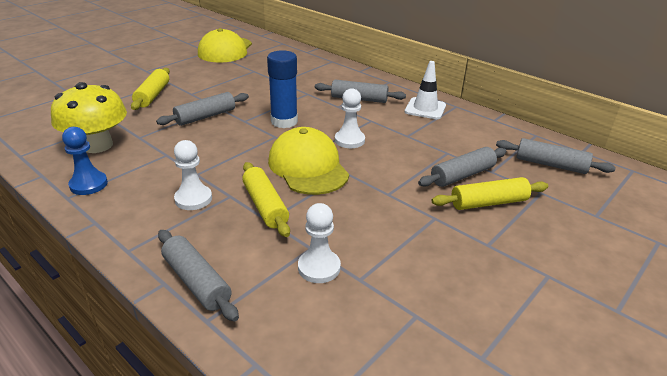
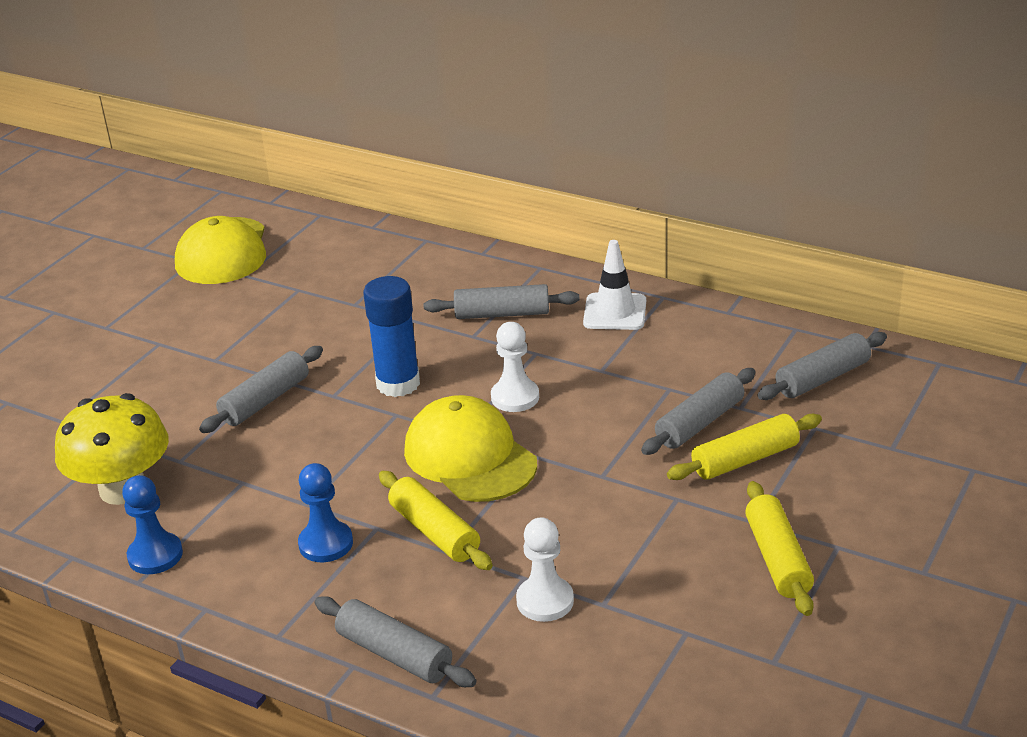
camera: 10 degrees left, 0 degrees up
(153, 95) = (151, 377): yellow rolling pin -> yellow rolling pin (778, 559)
(193, 199) = (326, 544): white pawn -> blue pawn
(550, 165) = (822, 378): grey rolling pin -> grey rolling pin turned 45 degrees counterclockwise

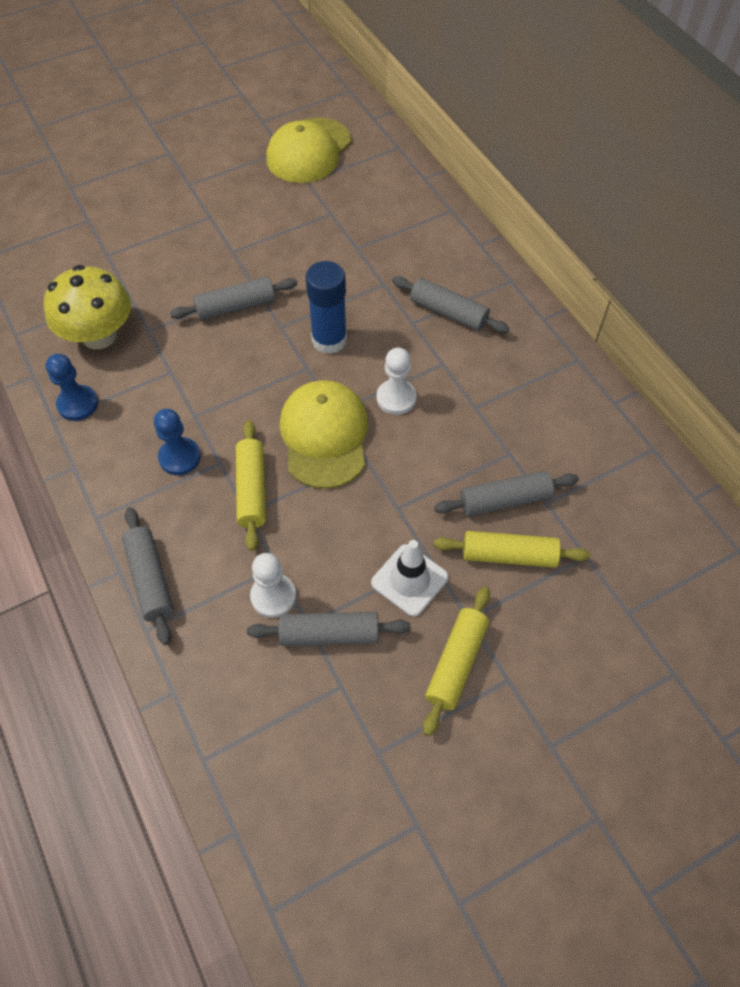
camera: 30 degrees right, 25 degrees up
(615, 312) = (530, 355): white traffic cone -> white traffic cone (409, 580)
(822, 378) = (632, 511): grey rolling pin -> grey rolling pin (329, 634)

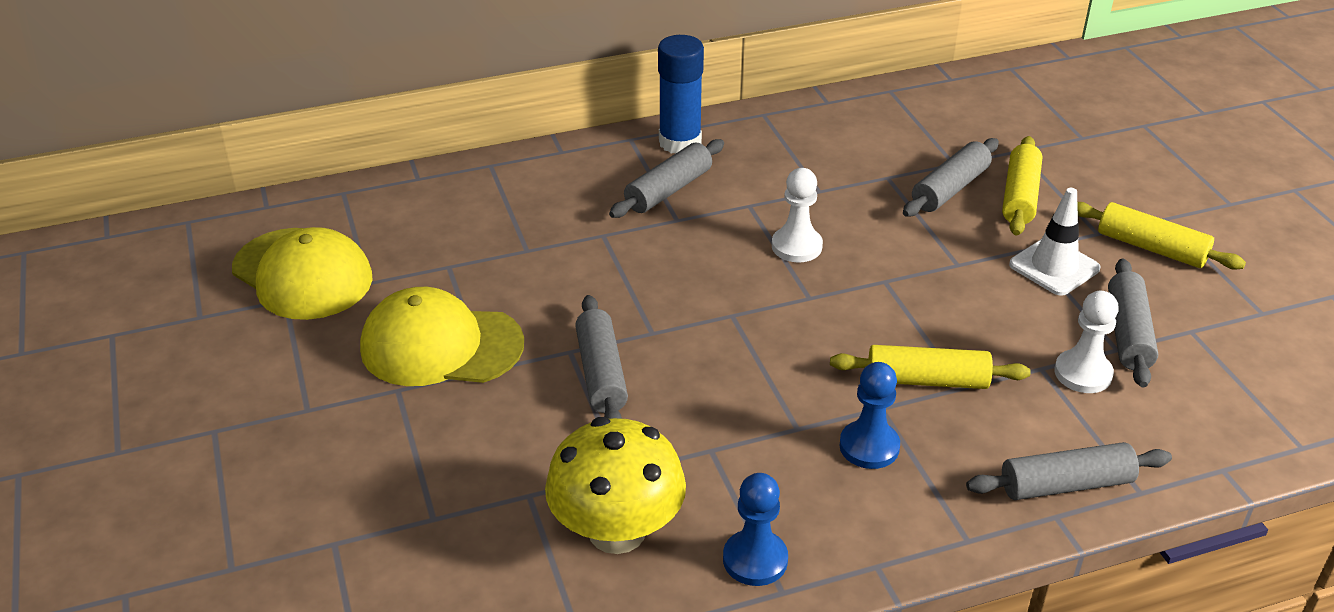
camera: 80 degrees left, 20 degrees down
(324, 436) = (847, 310): yellow cap -> yellow cap (441, 346)
(329, 340) = (688, 291): blue glue stick -> blue glue stick (680, 142)
(504, 500) = (950, 189): grey rolling pin -> grey rolling pin turned 45 degrees clockwise

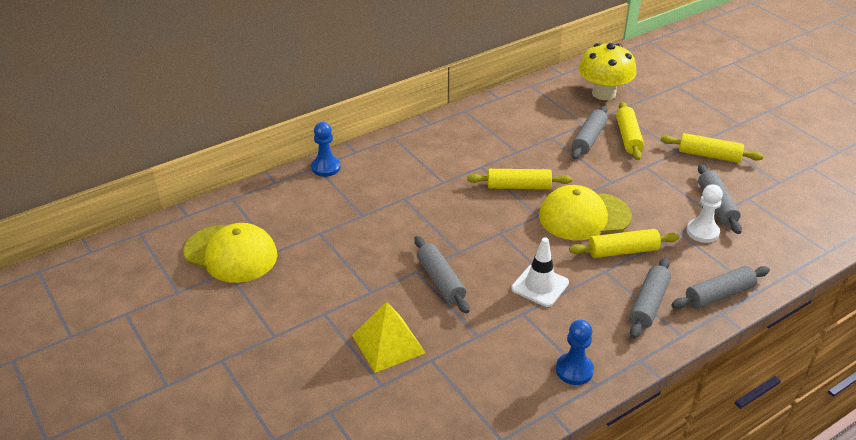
camera: 15 degrees left, 0 degrees up
(441, 346) = (338, 282): yellow cap -> yellow cap (584, 216)
(473, 456) = (388, 344): none -> yellow pyramid
(617, 531) = (491, 370): yellow mushroom -> yellow mushroom (603, 93)
(668, 190) = (430, 165): grey rolling pin -> grey rolling pin (648, 304)
(680, 142) = (424, 135): blue glue stick -> none
(796, 246) = (518, 186): white pawn -> yellow rolling pin
(869, 447) = (608, 294): blue pawn -> blue pawn (326, 167)
(1054, 267) = (663, 174): white traffic cone -> white traffic cone (540, 286)

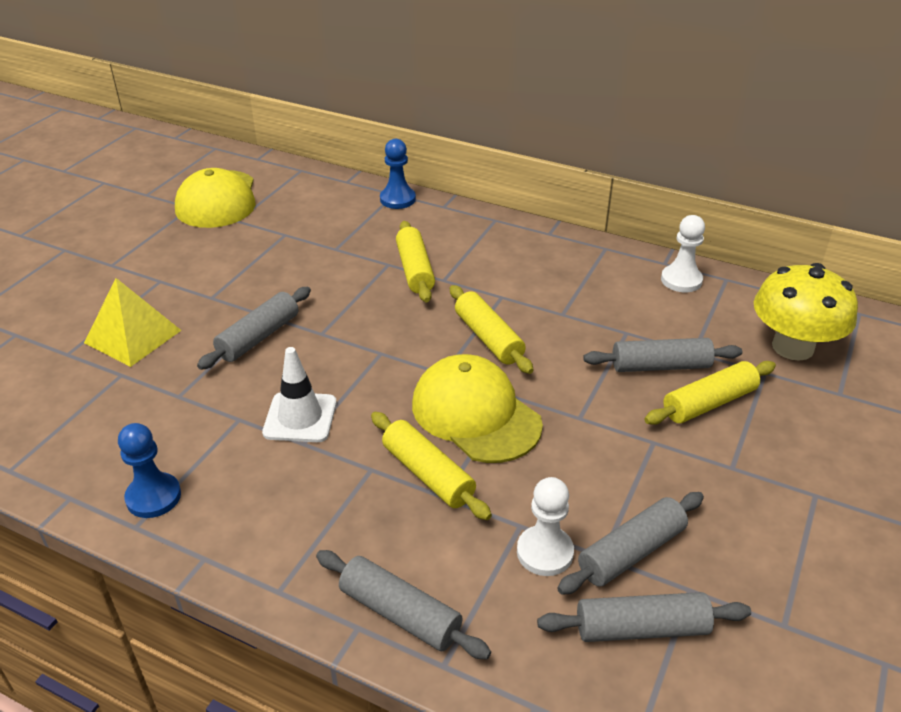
camera: 60 degrees right, 0 degrees up
(519, 100) = (681, 280): none -> white pawn
(648, 304) = (327, 534): grey rolling pin -> grey rolling pin (641, 628)
(709, 155) = (762, 507): yellow rolling pin -> yellow rolling pin (415, 270)

